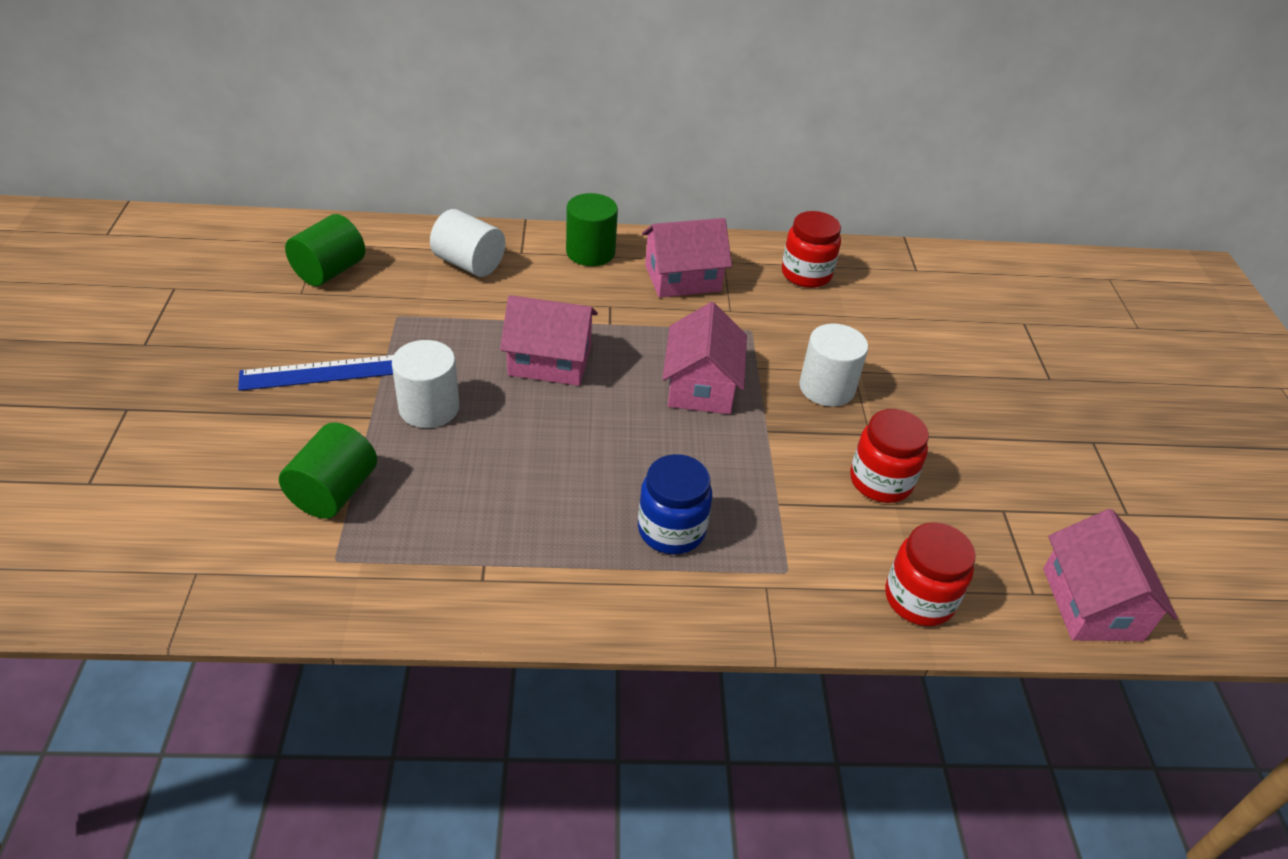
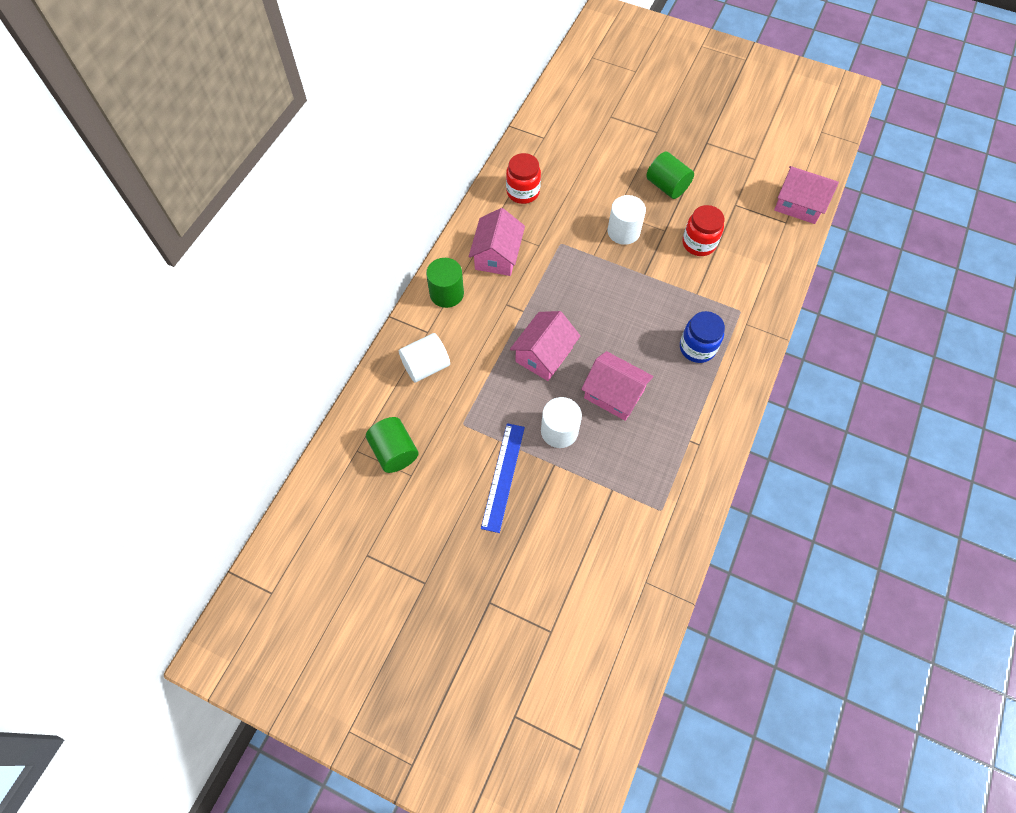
camera: 60 degrees left, 20 degrees up
(334, 492) = (610, 499): green cylinder -> green cylinder (667, 186)
(701, 386) = (597, 288): pink house -> pink house (614, 394)
(919, 599) = (774, 267): red jar -> none

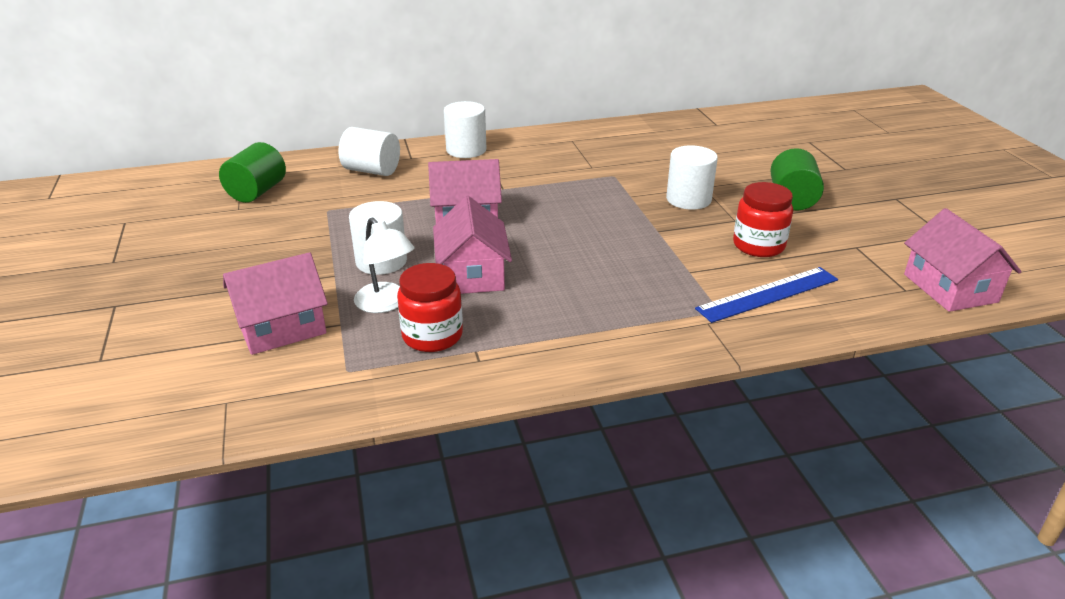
camera: 50 degrees right, 30 degrees down
(446, 293) = (466, 150): green cylinder -> white cylinder
(497, 255) = (546, 154): pink house -> pink house (281, 327)
(503, 476) = (286, 253): blue ruler -> blue ruler (768, 294)
(523, 192) = (637, 138): red jar -> red jar (432, 336)
(610, 455) = (386, 304): none -> white lamp
(697, 348) = (616, 302): blue jar -> none

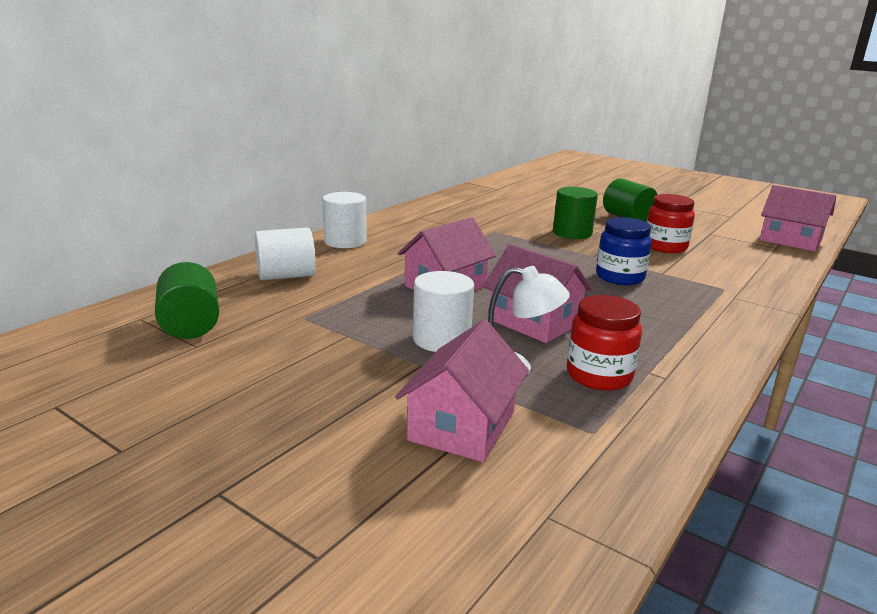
camera: 40 degrees left, 10 degrees down
(634, 261) = (620, 277): none -> blue jar
(688, 199) = (572, 233): white cylinder -> green cylinder
(768, 294) = (726, 271): blue ruler -> none

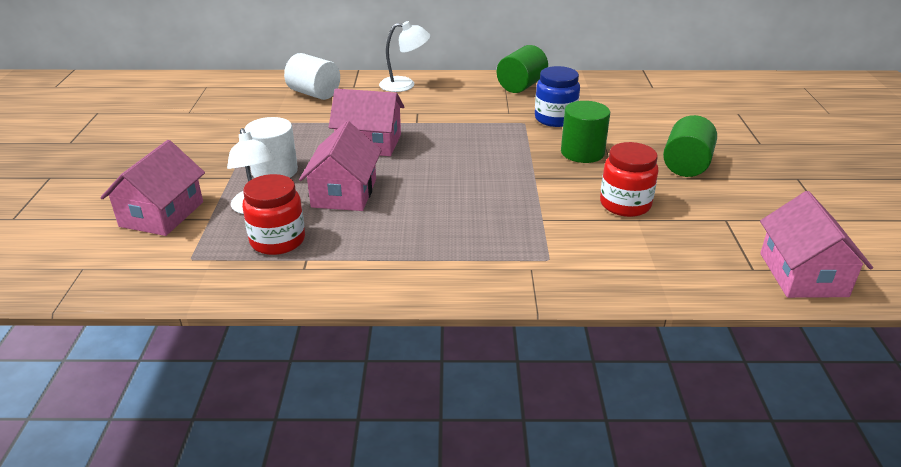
camera: 55 degrees right, 10 degrees up
(190, 325) = (211, 100): green cylinder -> green cylinder (521, 86)
(345, 241) = (405, 85): white cylinder -> white lamp
(462, 426) = (162, 214): pink house -> pink house turned 60 degrees counterclockwise
(620, 277) = (496, 202): blue jar -> blue jar (555, 119)

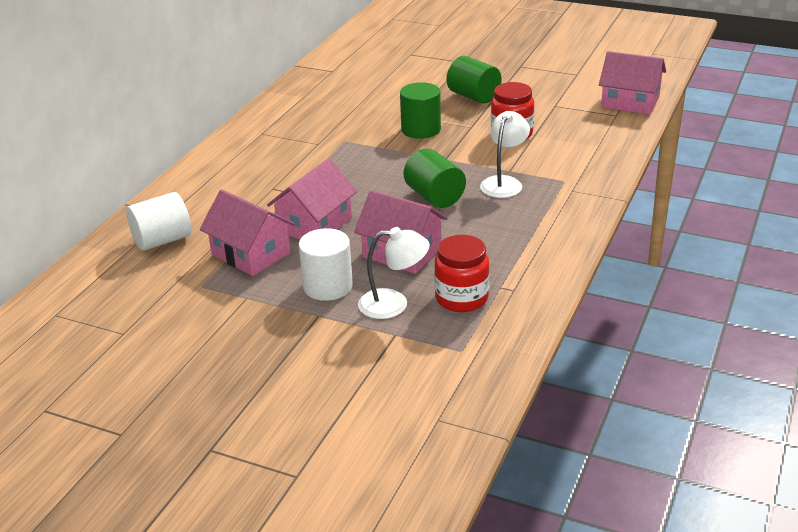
camera: 65 degrees left, 0 degrees up
(162, 214) = (365, 364): pink house -> pink house (251, 254)
(405, 85) = (199, 183): white lamp -> white lamp (504, 183)
(521, 86) = (268, 125): green cylinder -> green cylinder (434, 197)
(555, 119) = (351, 126): blue jar -> none

